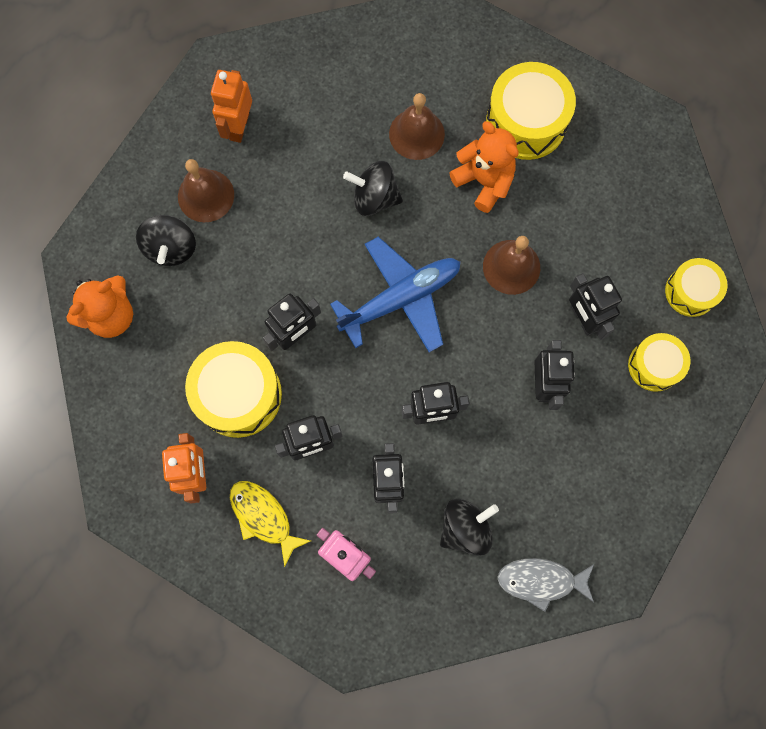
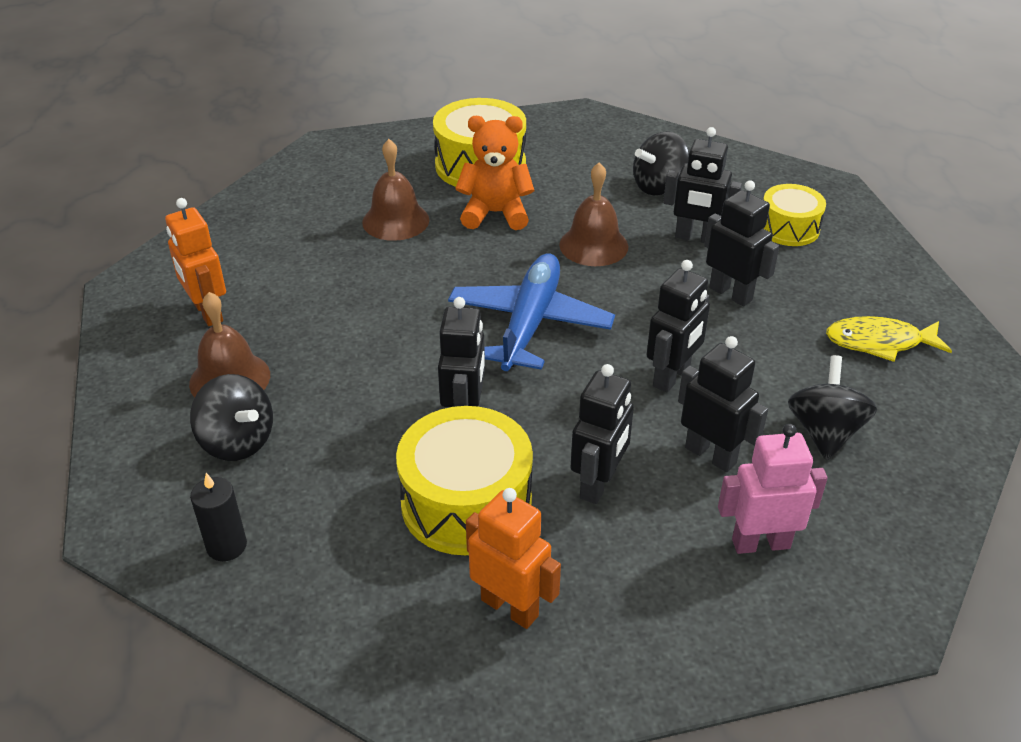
camera: 45 degrees left, 35 degrees down
(111, 315) = (226, 546): orange teddy bear -> black candle
(263, 517) = (634, 584): yellow fish -> yellow fish (879, 342)
(374, 198) = (412, 278): black spinning top -> black spinning top (658, 186)
(541, 581) = (939, 417): grey fish -> none
(691, 292) = (745, 176): yellow drum -> none

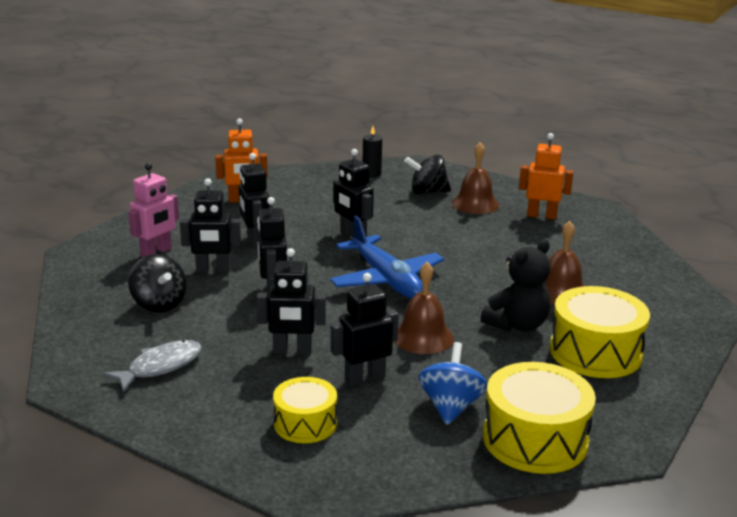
camera: 135 degrees right, 15 degrees down
(466, 503) = (304, 214): yellow drum -> yellow drum (535, 439)
(495, 213) = (517, 325): orange teddy bear -> black teddy bear
(658, 186) = (450, 406): black spinning top -> blue spinning top
(879, 342) = (160, 367): yellow fish -> grey fish

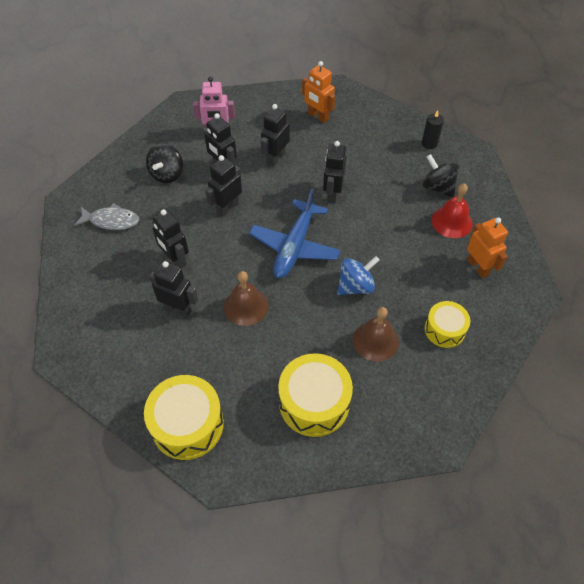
camera: 50 degrees right, 30 degrees up
(305, 423) = (114, 313): yellow drum -> yellow drum (444, 330)
(450, 406) = (185, 365): blue spinning top -> blue spinning top (355, 286)
(475, 204) = (451, 222): brown bell -> red bell
(517, 325) = (306, 343): black teddy bear -> none

